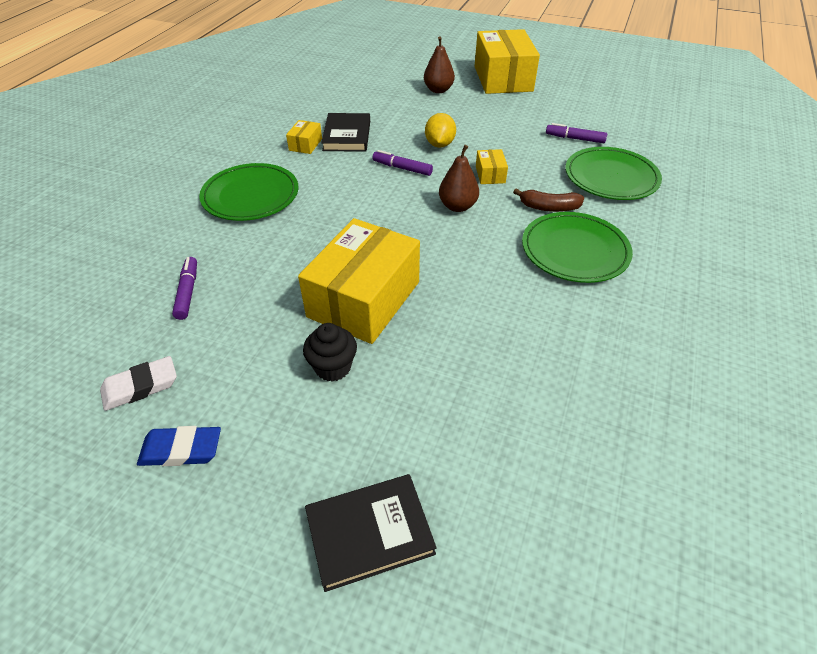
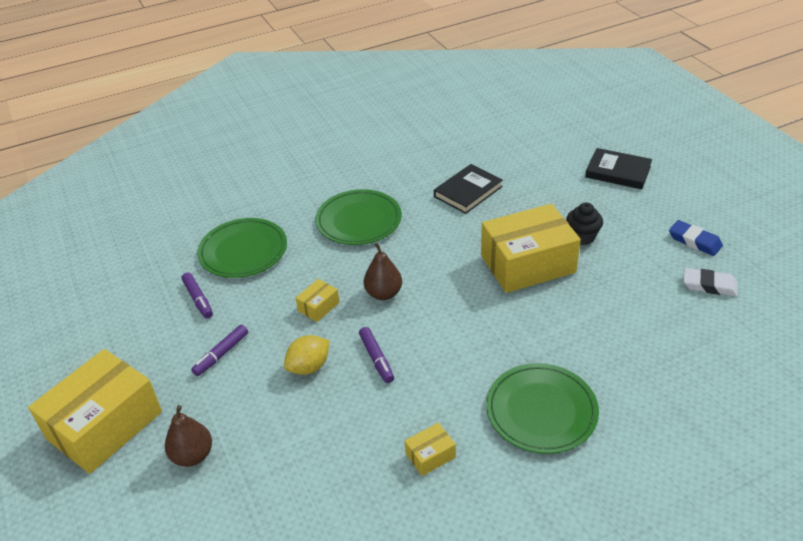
camera: 135 degrees left, 5 degrees down
(187, 292) = (651, 336): purple marker -> purple marker (221, 354)
(347, 136) = (376, 440): black book -> black book (468, 191)
(548, 207) = (325, 255): brown banana -> none

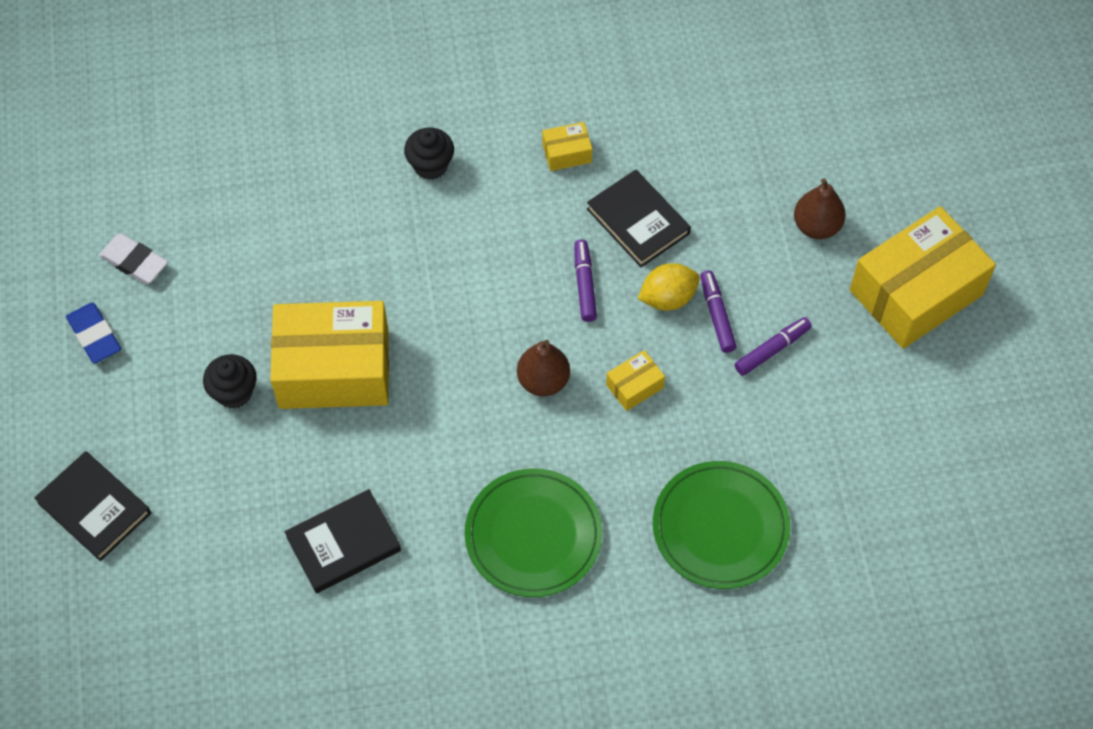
camera: 165 degrees left, 20 degrees up
(198, 299) = (795, 452): purple marker -> purple marker (717, 315)
(349, 416) = (638, 221): none -> black book
(541, 411) = (430, 165): green plate -> black cupcake

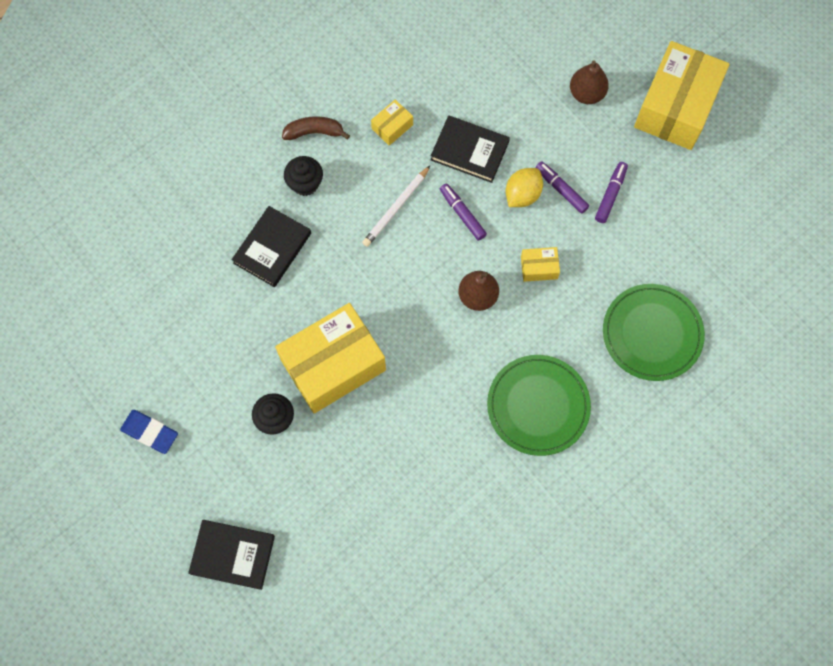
camera: 30 degrees left, 10 degrees up
(134, 262) = (142, 363): white eraser -> none
(343, 544) = (418, 482): black book -> black book (272, 248)
(476, 117) = (314, 132): none -> brown banana
(514, 240) = (396, 208): none -> white pencil
(634, 386) = (539, 267): yellow box -> yellow box turned 60 degrees clockwise

